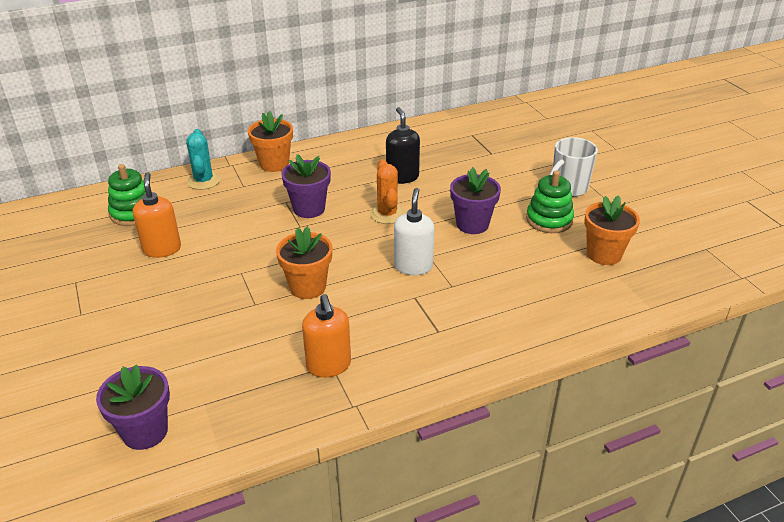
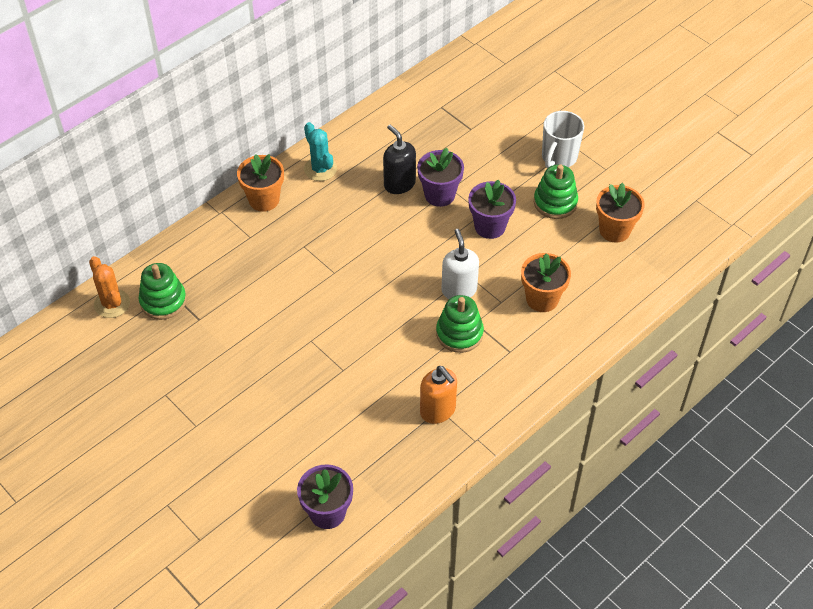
camera: 20 degrees left, 15 degrees up
(162, 249) = (221, 335): orange soap dispenser -> none
(203, 181) = (206, 241): turquoise cactus -> turquoise cactus (320, 169)
(307, 287) = (379, 339): orange flower pot -> orange flower pot (542, 299)
(309, 209) = (331, 249): purple flower pot -> purple flower pot (439, 195)
(387, 214) = (407, 235): orange cactus -> orange cactus (112, 304)
(392, 302) = (459, 333): none -> green stacking toy

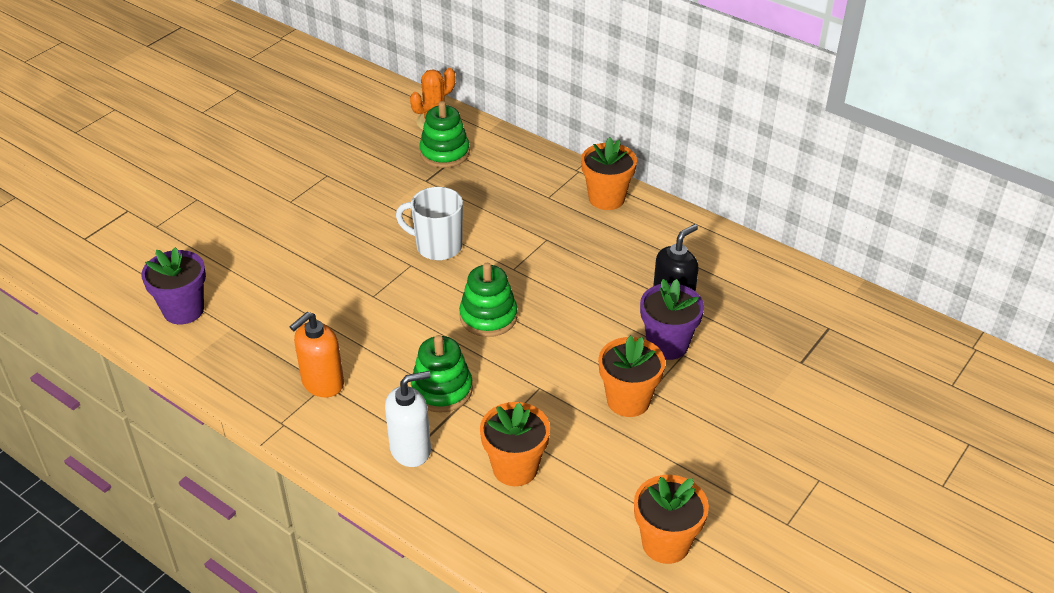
camera: 80 degrees right, 10 degrees down
(320, 169) = (671, 234): turquoise cactus -> none
(459, 290) = (512, 381): white soap dispenser -> white soap dispenser (411, 449)
(490, 226) = (628, 400): purple flower pot -> orange flower pot
(555, 202) = (696, 467): green stacking toy -> green stacking toy (488, 317)
(558, 157) = (787, 464): white mug -> white mug (437, 246)

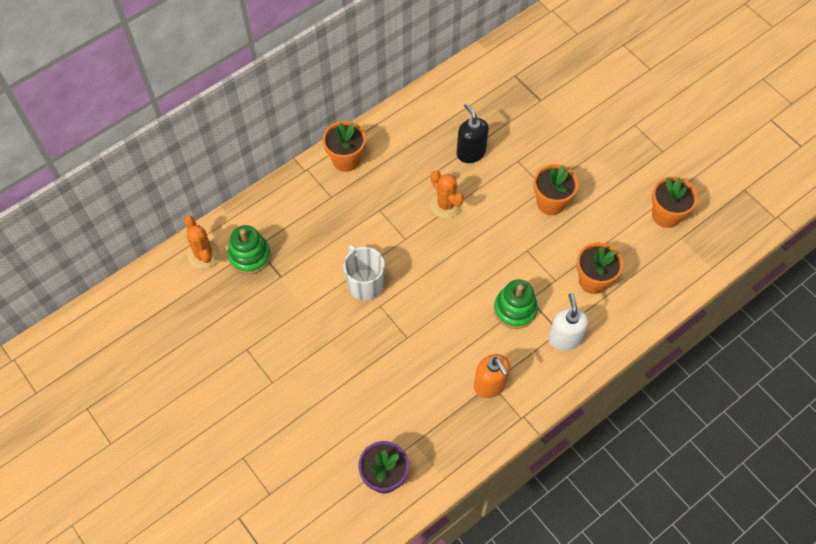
camera: 75 degrees left, 20 degrees up
(437, 246) = (365, 283): white mug -> white mug turned 120 degrees clockwise
(488, 317) = (451, 266): green stacking toy -> none
(579, 296) = (446, 205): none -> orange cactus
(667, 345) = (507, 166): purple flower pot -> none

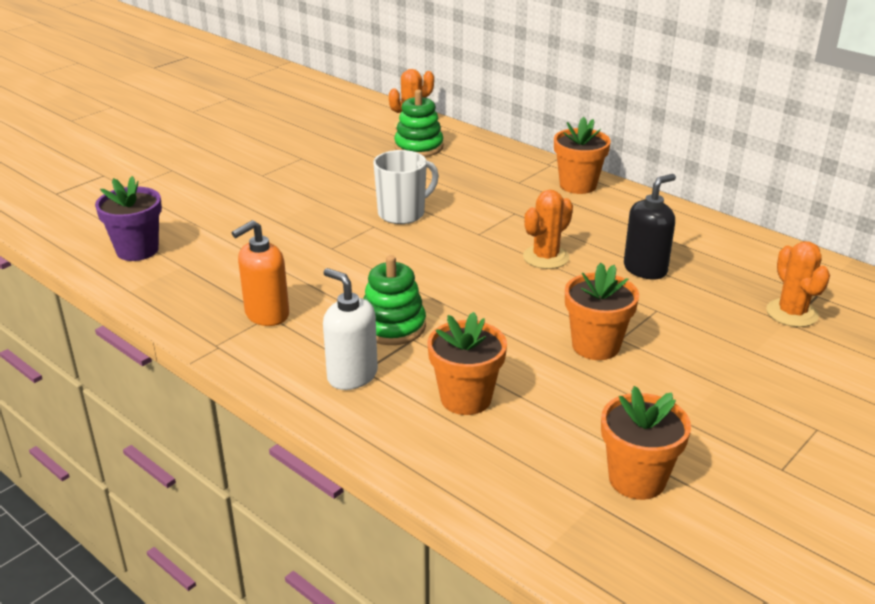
camera: 80 degrees right, 30 degrees down
(531, 95) = (792, 313): none -> orange cactus
(564, 338) = (352, 375): white soap dispenser -> white soap dispenser turned 120 degrees counterclockwise

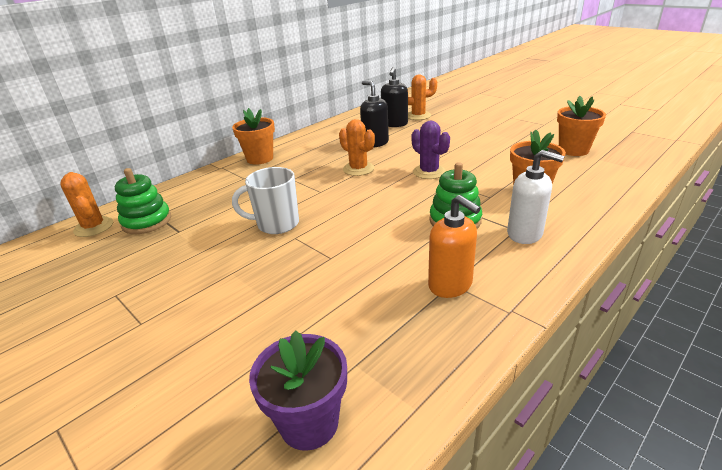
camera: 85 degrees left, 0 degrees up
(352, 375) = (525, 234): white soap dispenser -> white soap dispenser turned 105 degrees counterclockwise
(403, 213) = (276, 224): white mug -> white mug turned 60 degrees counterclockwise
(536, 314) = (429, 172): none -> purple cactus
(595, 346) = (460, 156): orange flower pot -> none
(739, 287) = (394, 124): none -> black soap dispenser

